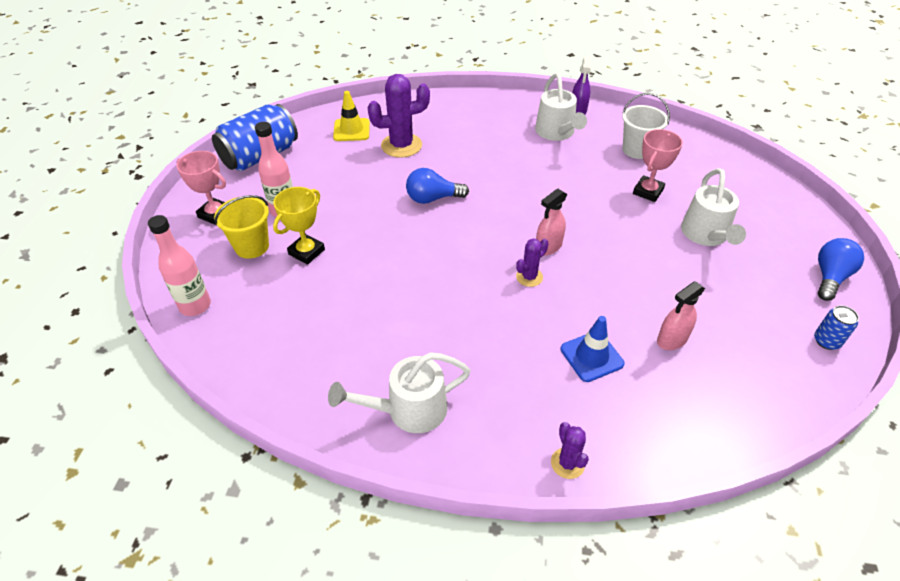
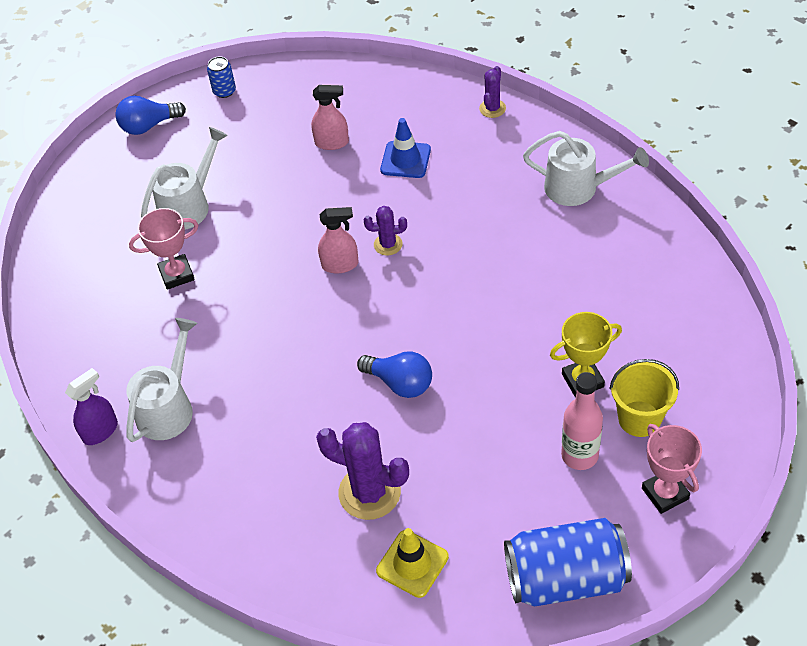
camera: 140 degrees left, 5 degrees up
(195, 306) = (726, 370): pink bottle -> none
(637, 150) = (117, 331): white bucket -> none

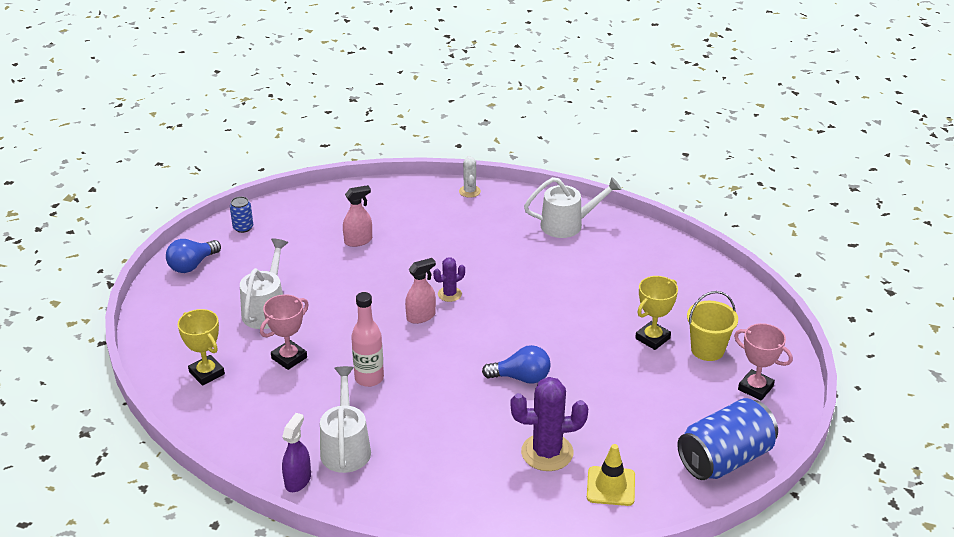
camera: 30 degrees left, 15 degrees down
(88, 267) = (206, 373): none -> yellow trophy
(405, 160) = (425, 238): blue traffic cone -> none
(492, 108) = (469, 191): purple cactus -> white cactus
(579, 455) = (682, 383): pink bottle -> pink bottle (369, 378)

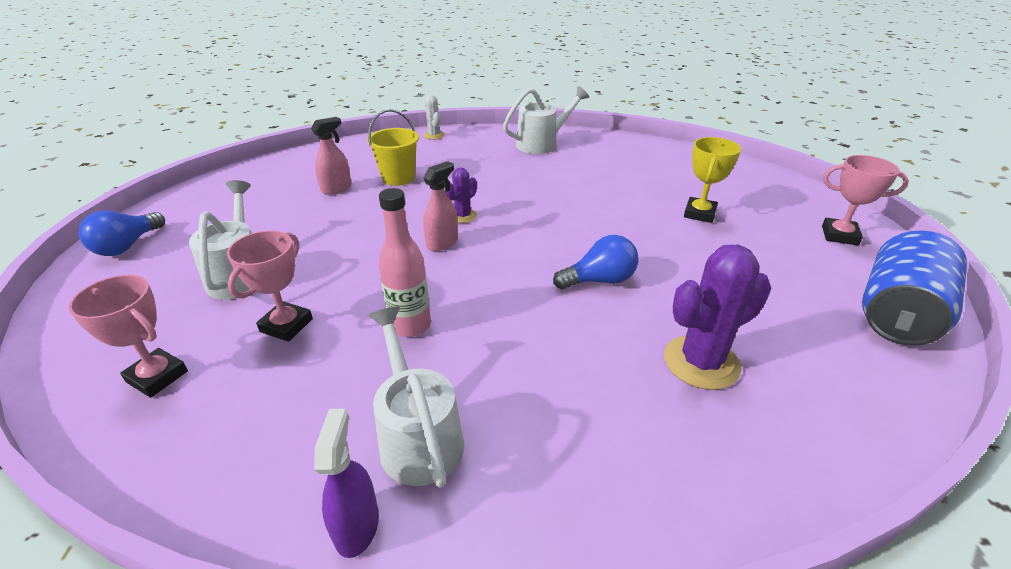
camera: 20 degrees left, 0 degrees up
(206, 373) = (157, 377): yellow trophy -> pink trophy
(243, 227) = (193, 199): blue can -> none
(610, 486) = (816, 386): yellow traffic cone -> none
(707, 350) = (759, 212): yellow bucket -> yellow bucket (398, 178)

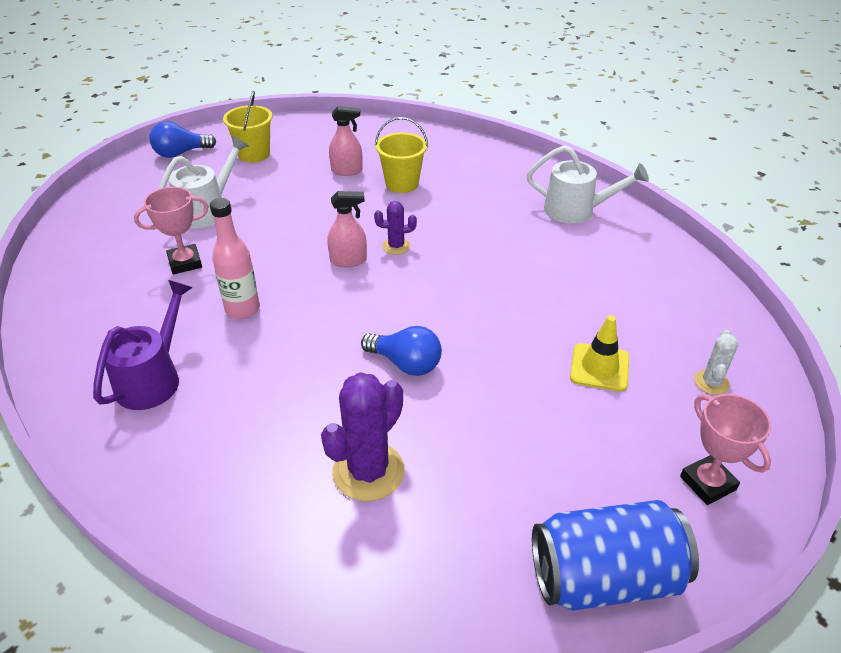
camera: 45 degrees right, 5 degrees up
(157, 377) = (98, 254): pink trophy -> none
(221, 213) = (254, 154): none -> yellow bucket
(357, 525) = (73, 399): purple spray bottle -> none
(417, 435) = (153, 377): white watering can -> purple watering can
(434, 135) = (492, 153): white cactus -> white cactus (711, 382)
(699, 213) = (599, 367): yellow trophy -> yellow traffic cone
(701, 362) = (368, 471): purple cactus -> purple cactus turned 75 degrees counterclockwise

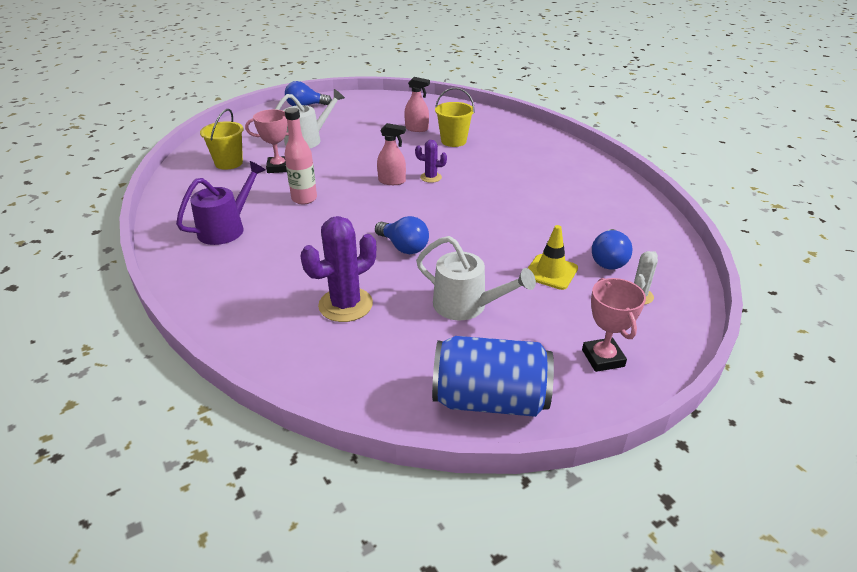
camera: 15 degrees right, 5 degrees down
(254, 154) = (355, 112): yellow bucket -> yellow bucket (229, 163)
(577, 210) = (582, 173): white watering can -> white watering can (467, 306)
(657, 336) = (608, 260): none -> blue light bulb

